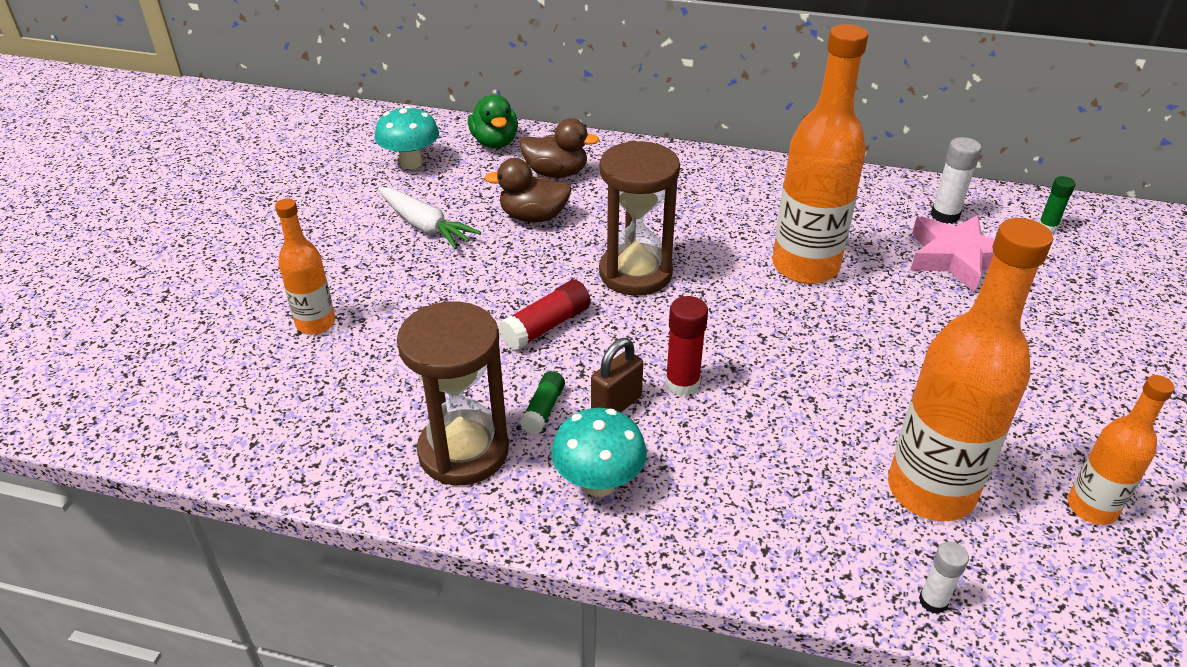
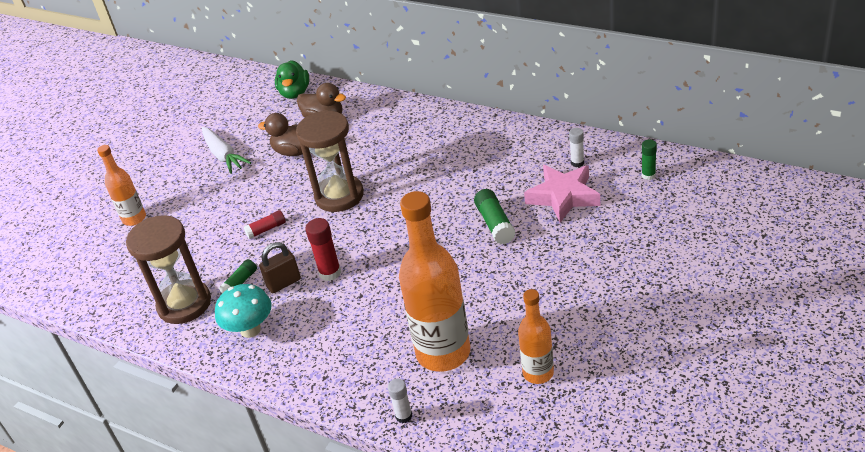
camera: 20 degrees right, 0 degrees up
(411, 163) = (234, 107): turquoise mushroom -> none
(546, 326) = (266, 229): red glue stick -> red glue stick, size x0.65
(805, 266) = (454, 197): orange bottle -> none
(886, 298) = (495, 224): none -> green glue stick
(945, 215) = (577, 163): white glue stick -> white glue stick, size x0.65

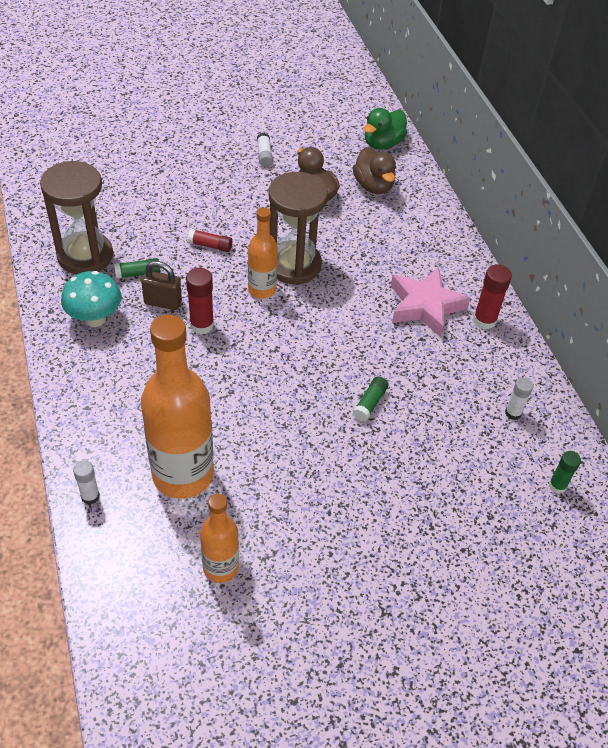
camera: 35 degrees right, 10 degrees up
(134, 219) = (144, 155): orange bottle -> orange bottle (262, 290)
(223, 155) = (264, 155): white carrot -> white glue stick
(495, 133) = (484, 320): none -> red glue stick
(495, 224) = (370, 403): green glue stick -> green glue stick, size x0.65
(563, 197) = (456, 433): pink star -> pink star (425, 306)

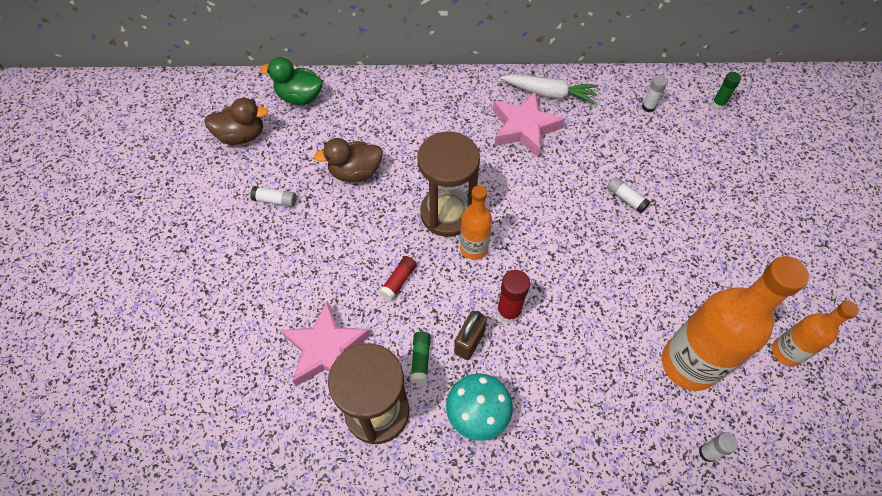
camera: 70 degrees left, 10 degrees up
(133, 215) = (326, 349): none -> pink star
(370, 403) = (626, 198): green glue stick -> white glue stick
(373, 186) = (358, 121): brown duck -> brown duck (241, 135)
(383, 144) = (299, 97): green duck -> green duck turned 135 degrees clockwise
(484, 320) = (549, 93): red glue stick -> white carrot

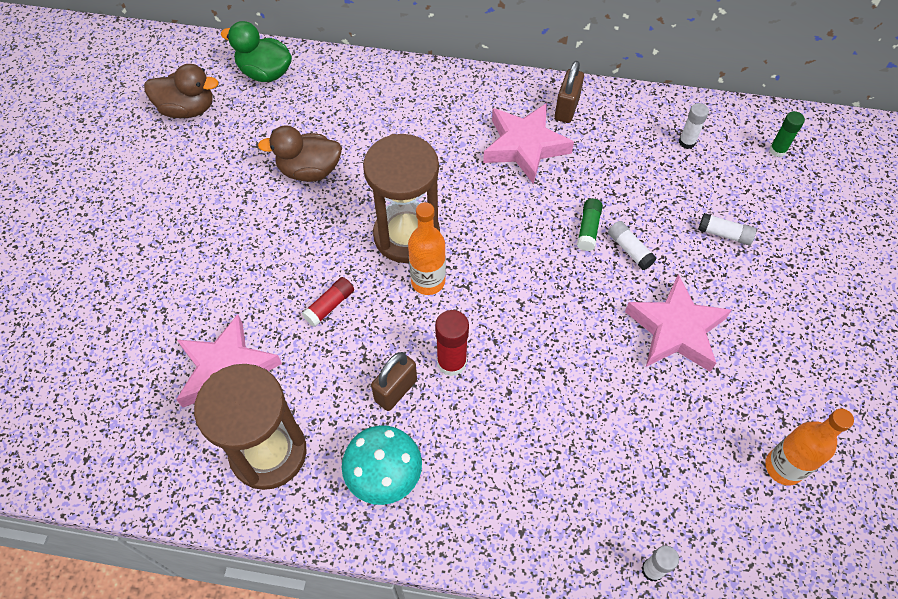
camera: 10 degrees right, 0 degrees up
(275, 200) = (208, 190): white glue stick -> white glue stick (724, 234)
(421, 359) = (333, 401): green glue stick -> green glue stick (588, 229)
(549, 93) = (566, 109): white carrot -> brown padlock
(677, 257) = (675, 330): none -> pink star
(688, 364) = (656, 461): orange bottle -> none

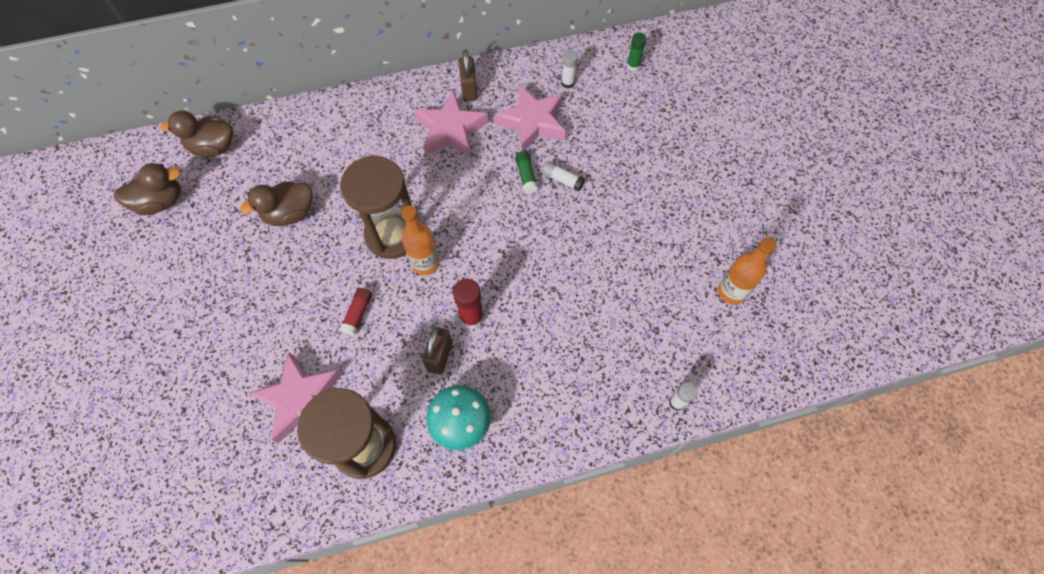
camera: 25 degrees left, 5 degrees up
(265, 72) = (213, 147): green duck -> brown duck
(675, 330) = (619, 226): pink star -> pink star (532, 122)
(724, 234) = (623, 142): white glue stick -> none

